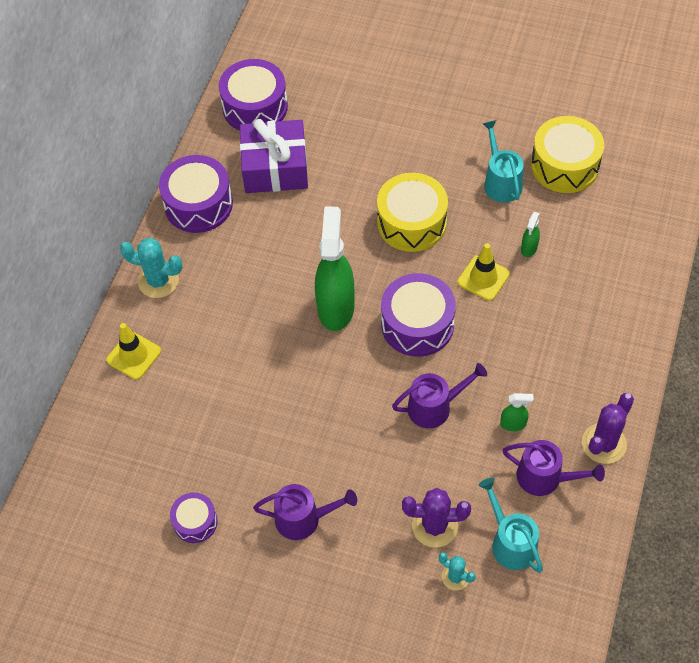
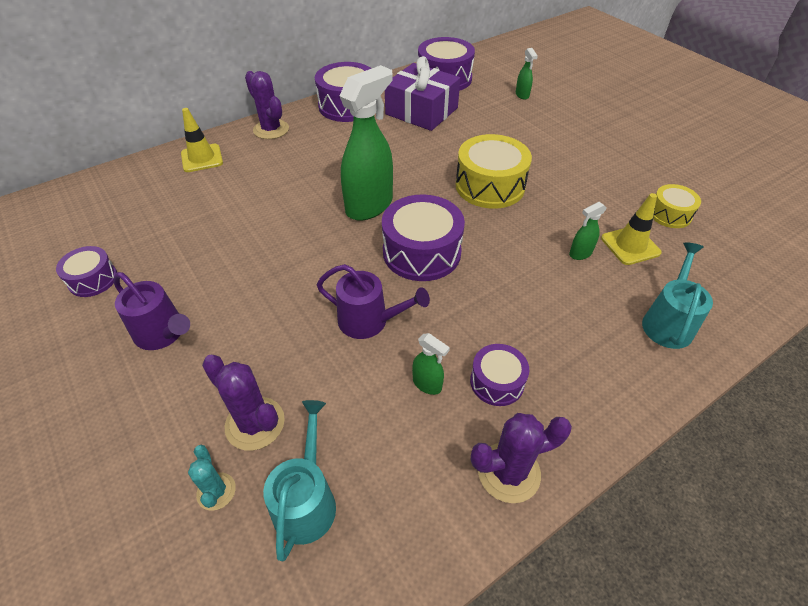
camera: 35 degrees right, 10 degrees down
(158, 281) = (271, 129): turquoise cactus -> purple cactus
(348, 88) = (522, 95): none -> green spray bottle
(483, 278) = (515, 252): yellow traffic cone -> yellow traffic cone (630, 245)
(501, 182) = (596, 197): turquoise watering can -> turquoise watering can (668, 322)
(544, 477) = (409, 459): purple watering can -> none
(553, 392) = (497, 382): none -> purple drum
(564, 165) = (670, 214): yellow drum -> yellow drum, size x0.56

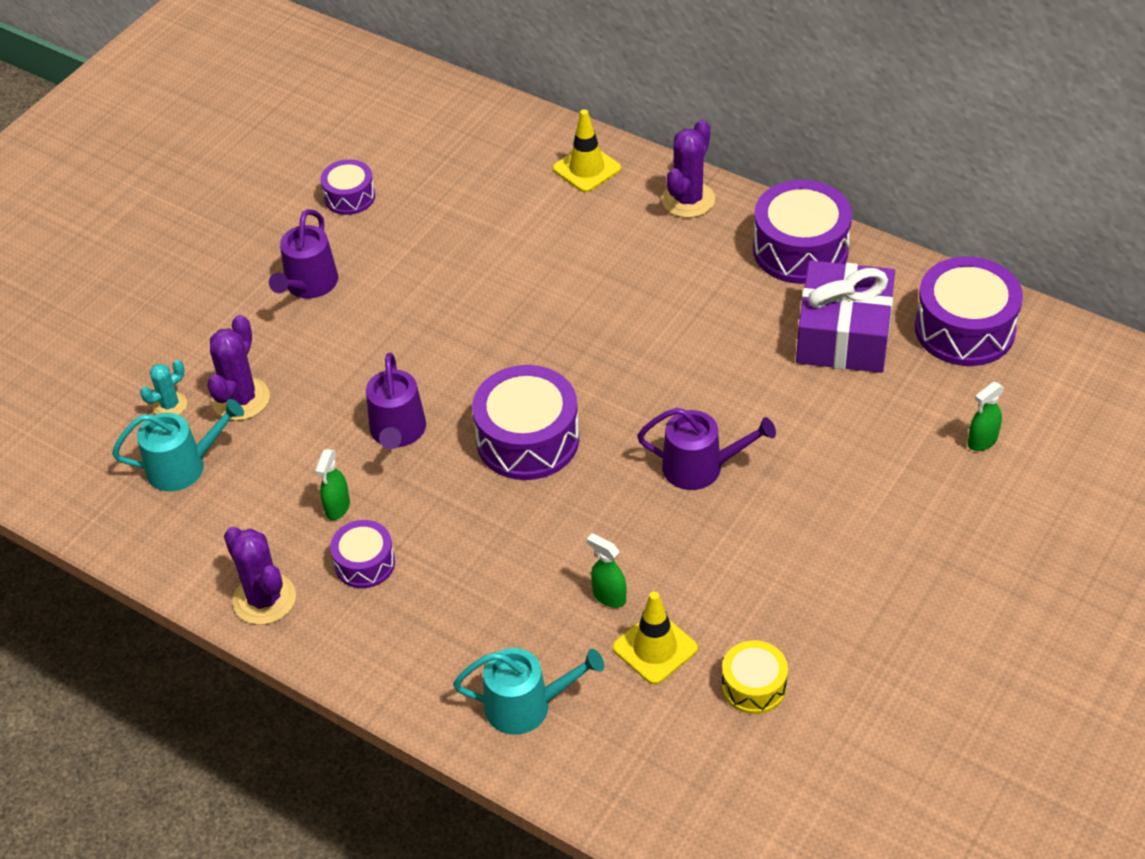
camera: 70 degrees right, 0 degrees up
(369, 206) = (586, 361): green spray bottle -> none
(490, 186) = (700, 467): yellow drum -> purple watering can

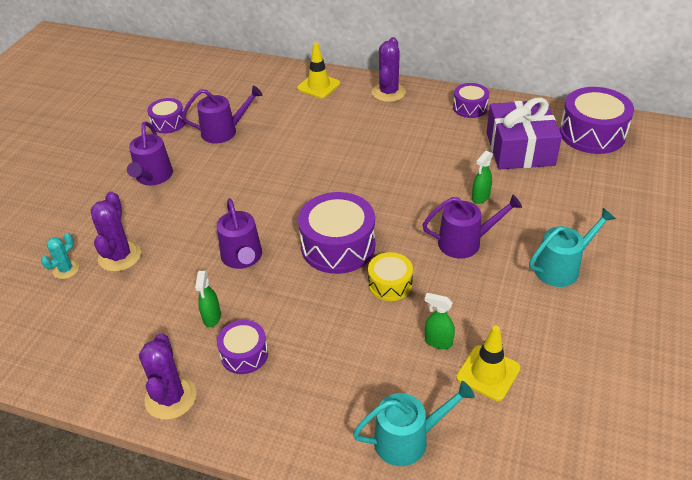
camera: 15 degrees left, 5 degrees down
(183, 466) = (84, 310): turquoise watering can -> turquoise watering can (561, 268)
(264, 599) = (170, 398): purple cactus -> purple cactus turned 45 degrees clockwise
(424, 226) = (223, 131): none -> purple watering can
(754, 686) = (573, 386): yellow drum -> yellow drum (390, 284)
(800, 249) = (470, 108): purple drum -> purple drum, size x0.56
(982, 441) = (639, 194): green spray bottle -> green spray bottle (480, 197)

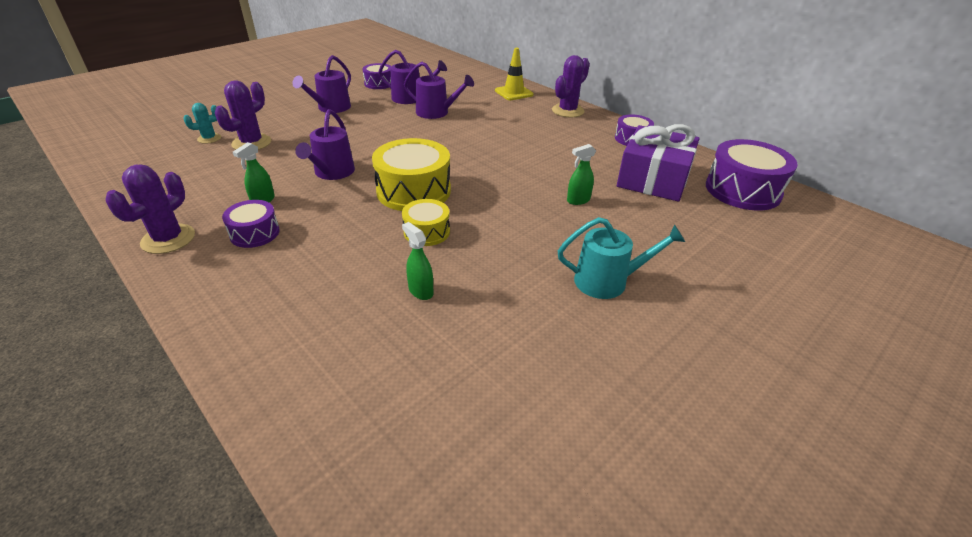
camera: 25 degrees right, 5 degrees down
(338, 246) = (413, 191): purple drum -> yellow drum
(407, 439) = (303, 357): turquoise watering can -> none
(465, 242) = (528, 227): purple watering can -> purple watering can (436, 113)
(488, 373) = (440, 337): yellow traffic cone -> none

